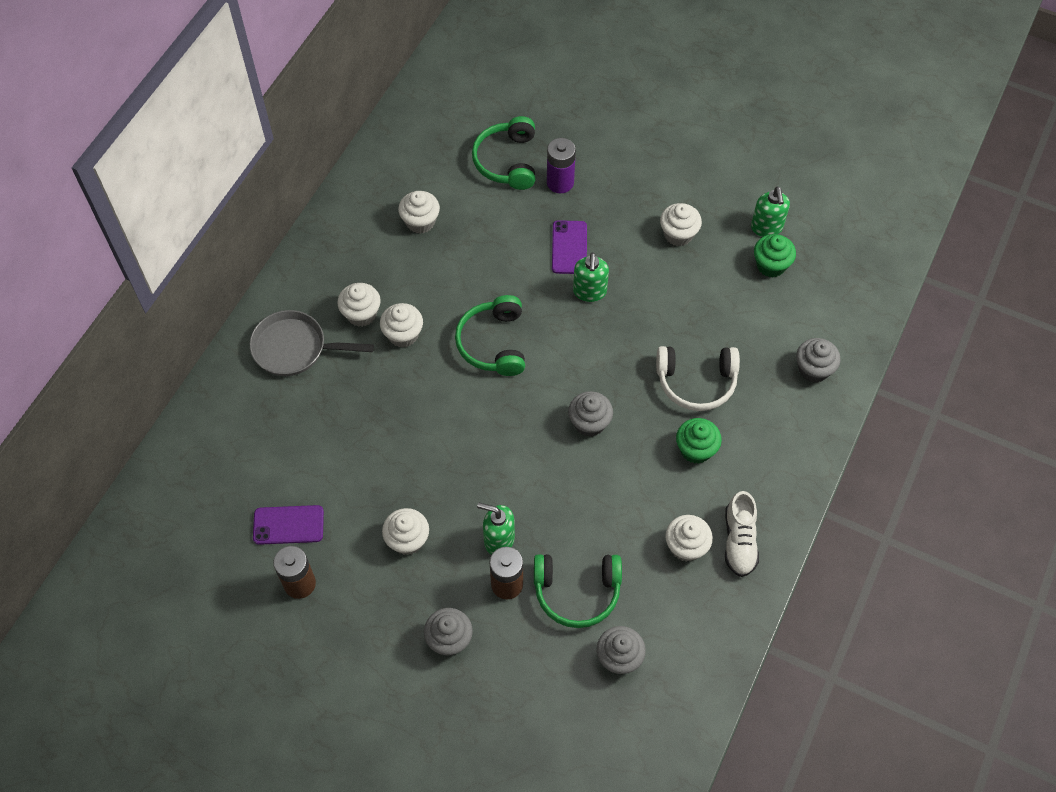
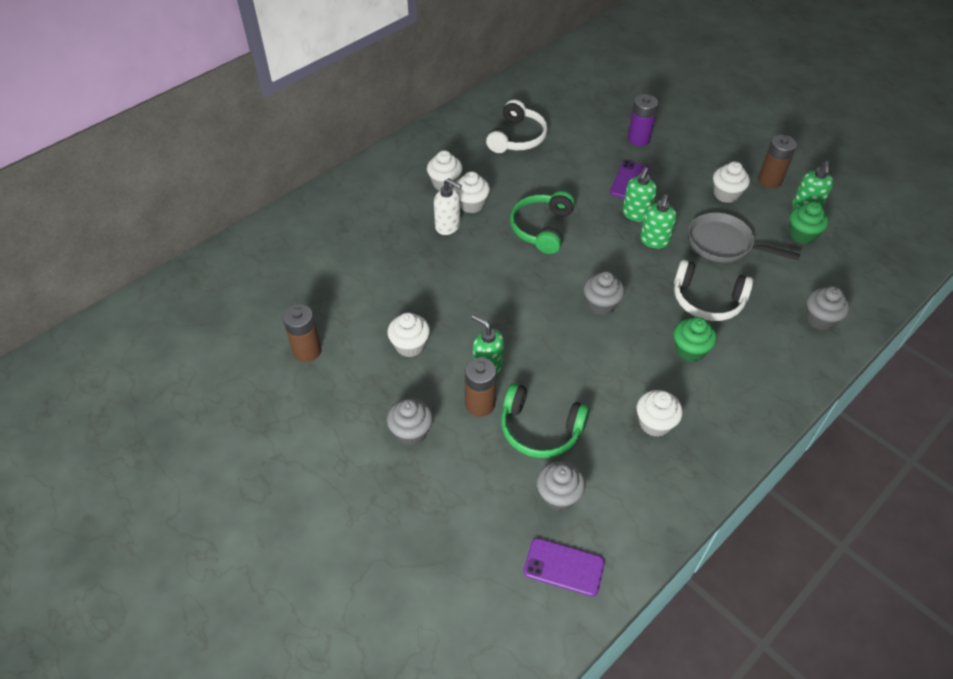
camera: 20 degrees right, 10 degrees down
(288, 525) = (319, 307): purple phone -> purple phone (564, 567)
(294, 348) = (383, 192): grey pan -> grey pan (724, 244)
(388, 373) = (448, 226): none -> white soap dispenser
(420, 222) = (517, 138): white cupcake -> white headphones
(507, 161) = (601, 116): green headphones -> none
(620, 322) = (654, 241): none -> green soap dispenser
(719, 200) = (770, 180): none -> brown battery
(739, 541) = (707, 434): white shoe -> none

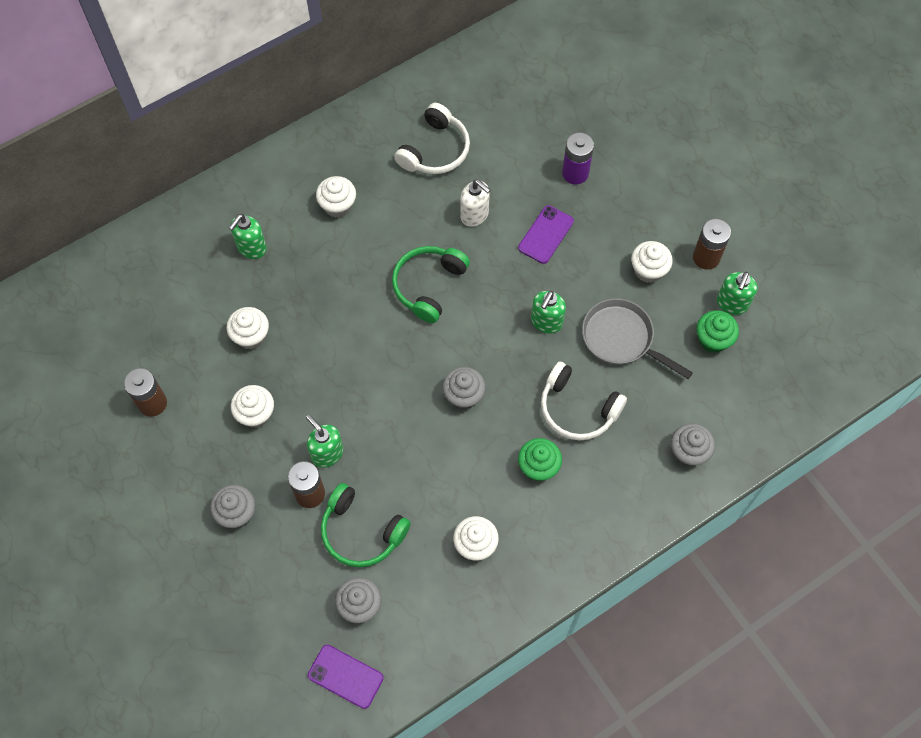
camera: 10 degrees right, 15 degrees up
(448, 226) = (328, 267): white soap dispenser -> white soap dispenser (475, 215)
(471, 204) = (360, 240): white cupcake -> white cupcake (251, 336)
(636, 214) = (538, 282): green soap dispenser -> green soap dispenser (251, 248)

